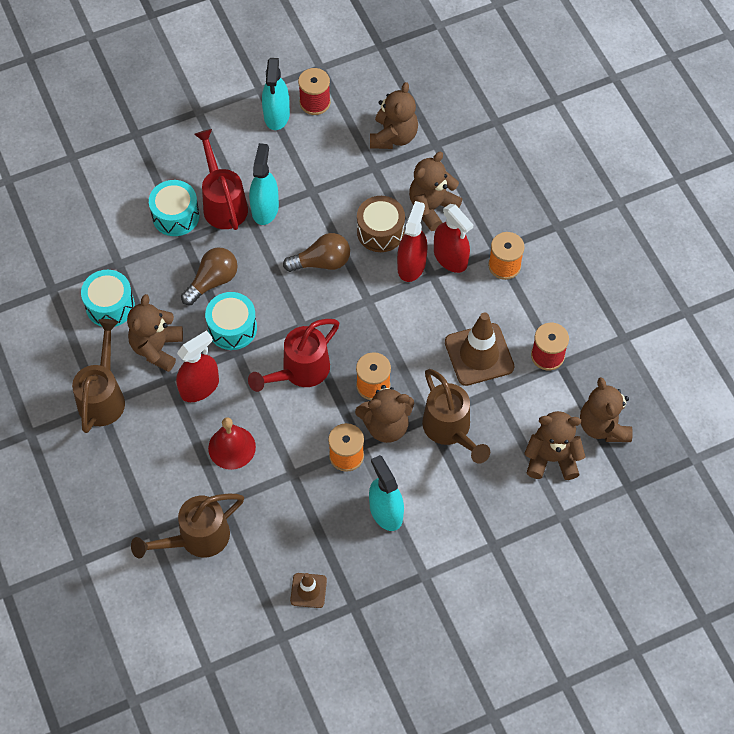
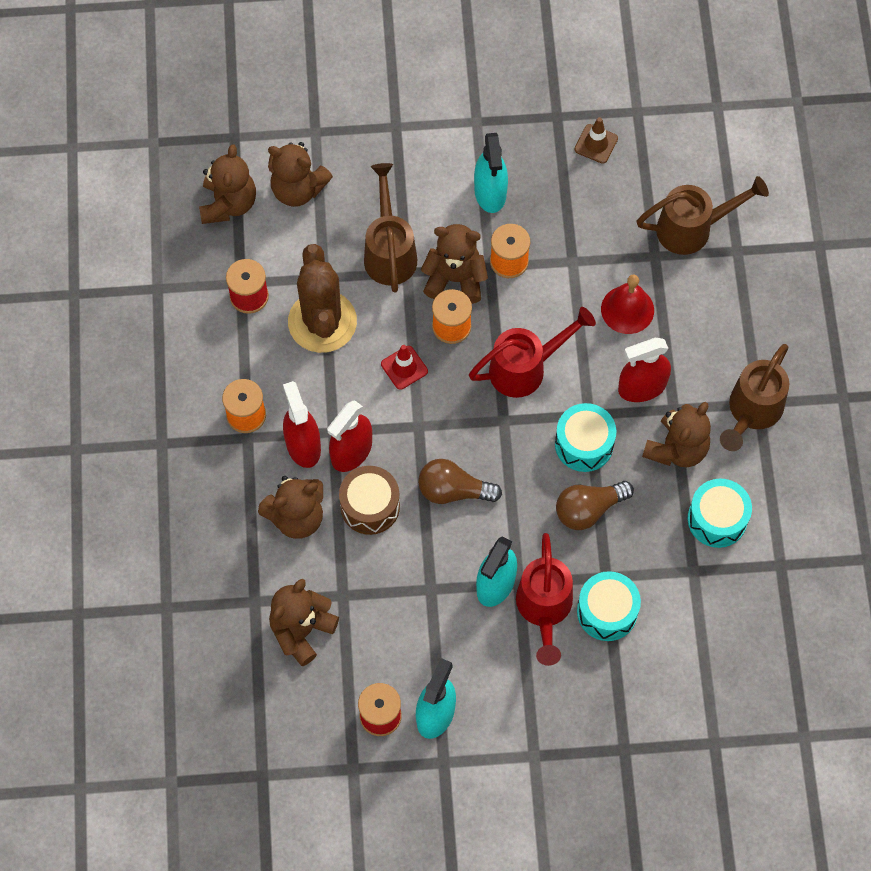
camera: 160 degrees left, 5 degrees up
(397, 340) = (404, 367): none -> red traffic cone
(479, 354) = (322, 322): brown traffic cone -> brown cactus

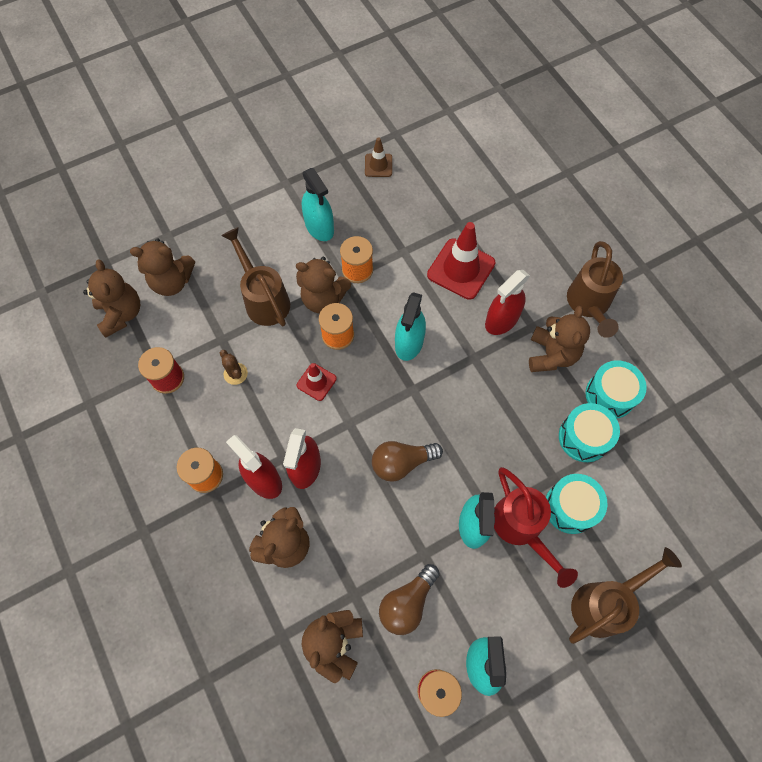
camera: 25 degrees left, 0 degrees up
(322, 322) = (235, 374): brown cactus -> brown cactus, size x0.41
(370, 506) = (341, 506): brown drum -> none
(455, 279) = (323, 299): brown teddy bear -> brown teddy bear turned 150 degrees counterclockwise
(525, 368) = (409, 343): red watering can -> turquoise spray bottle
(584, 444) = (482, 381): turquoise drum -> turquoise drum (584, 437)
(588, 509) = (512, 431): brown light bulb -> brown light bulb (407, 603)
(627, 309) = (461, 269): red bell -> red traffic cone
(692, 228) = (476, 195): brown watering can -> brown watering can (604, 603)

